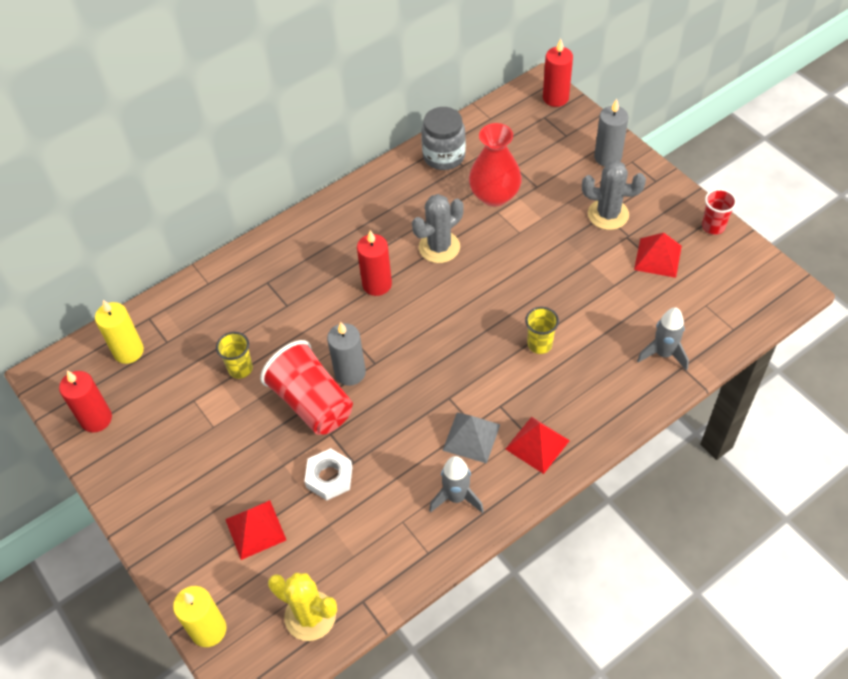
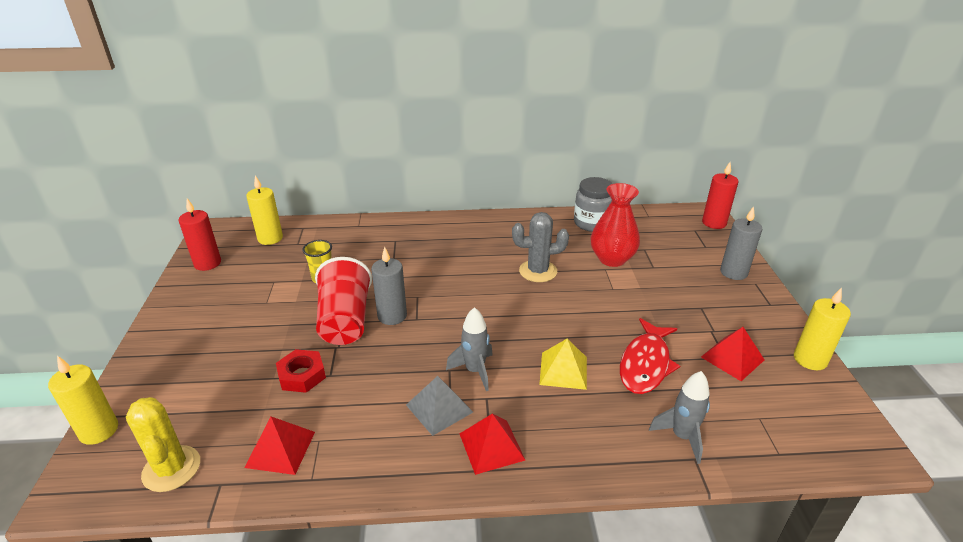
camera: 30 degrees right, 20 degrees down
(255, 529) = (213, 380): red pyramid -> red pyramid (280, 449)
(329, 477) = (302, 375): white nut -> red nut
(377, 284) = (468, 273): red candle -> none
(456, 497) = (380, 448): grey rocket -> grey rocket (474, 371)
(539, 344) = (563, 370): yellow cup -> yellow pyramid
(598, 301) = (645, 364): none -> red fish
(608, 214) = (704, 308): grey cactus -> none
(713, 226) = (810, 359): red cup -> yellow candle

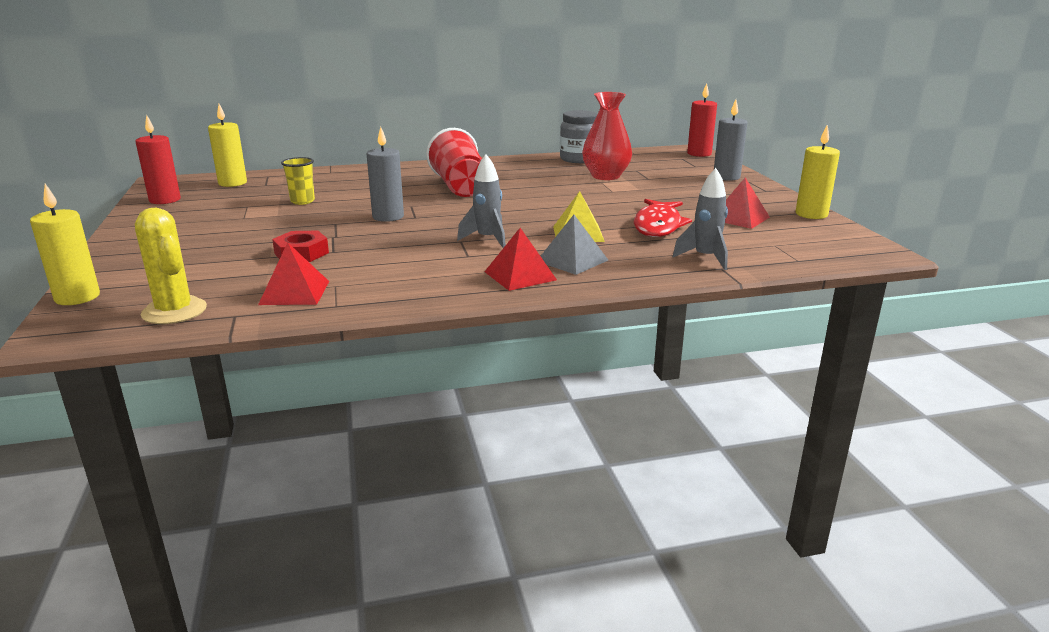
camera: 10 degrees left, 10 degrees down
(345, 321) = (337, 222): red cup -> red cup (460, 187)
(439, 408) = (458, 260): grey pyramid -> grey pyramid (572, 260)
(538, 271) = (533, 186): grey cactus -> none

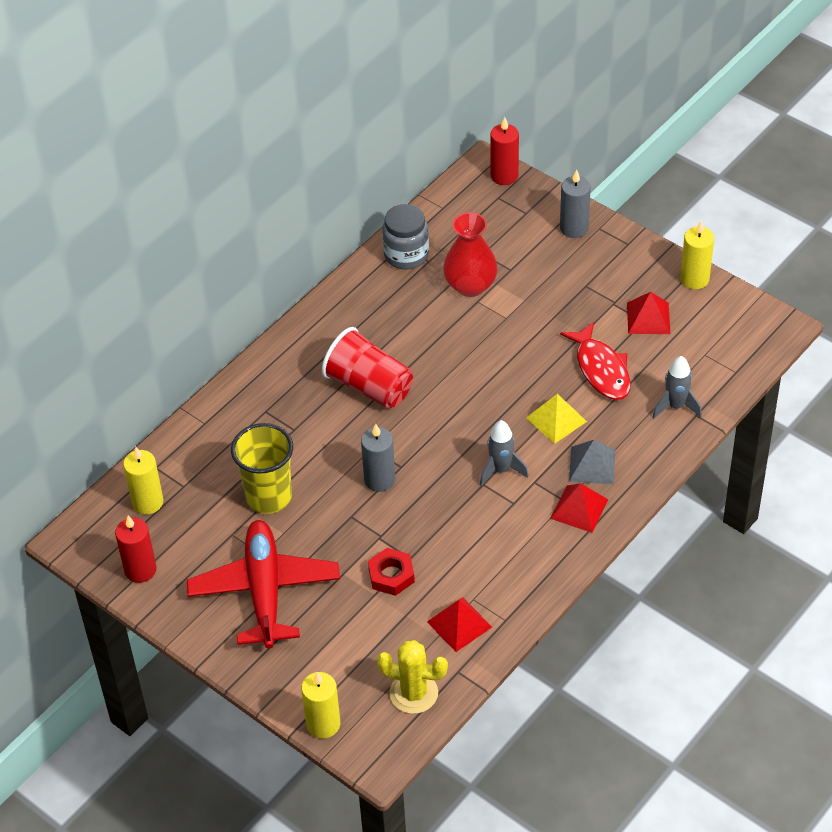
camera: 35 degrees left, 25 degrees up
(207, 230) = (265, 591): none -> red plane
(302, 201) = (268, 497): yellow cup -> yellow cup, size x1.85

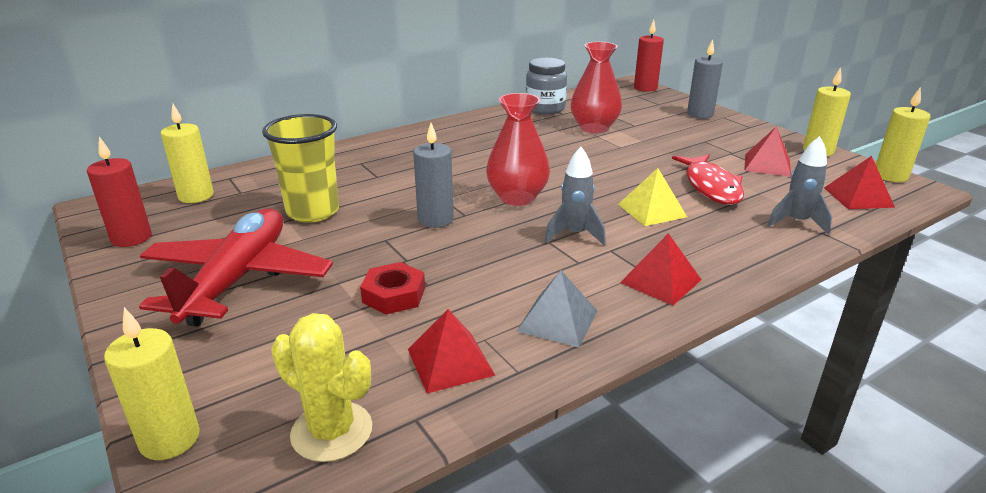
camera: 15 degrees right, 20 degrees down
(369, 386) = (468, 163): red cup -> none
(436, 430) = (517, 197): none -> red vase
(592, 465) = (686, 249): grey pyramid -> grey pyramid (557, 320)
(727, 354) = (858, 197): none -> red pyramid
(757, 310) = (890, 176): none -> yellow candle

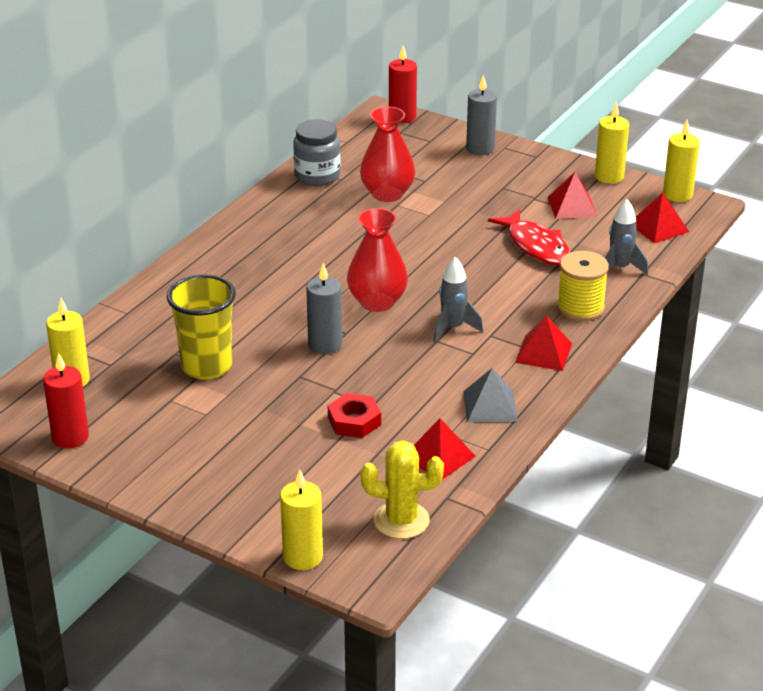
camera: 25 degrees left, 5 degrees up
(238, 279) = (215, 445): red plane -> none
(652, 210) = (500, 286): yellow pyramid -> none
(730, 248) = (580, 308): none -> yellow spool

